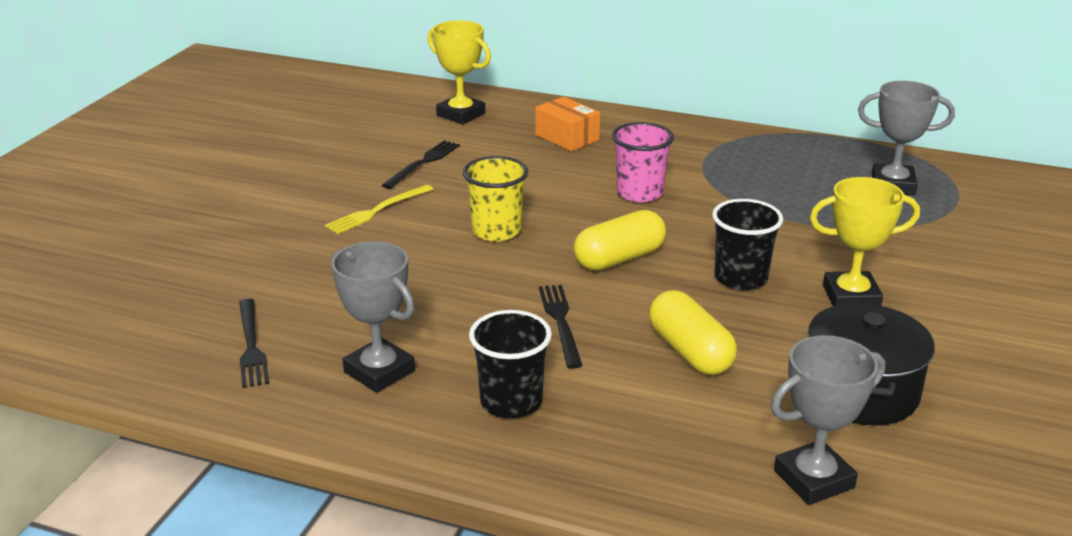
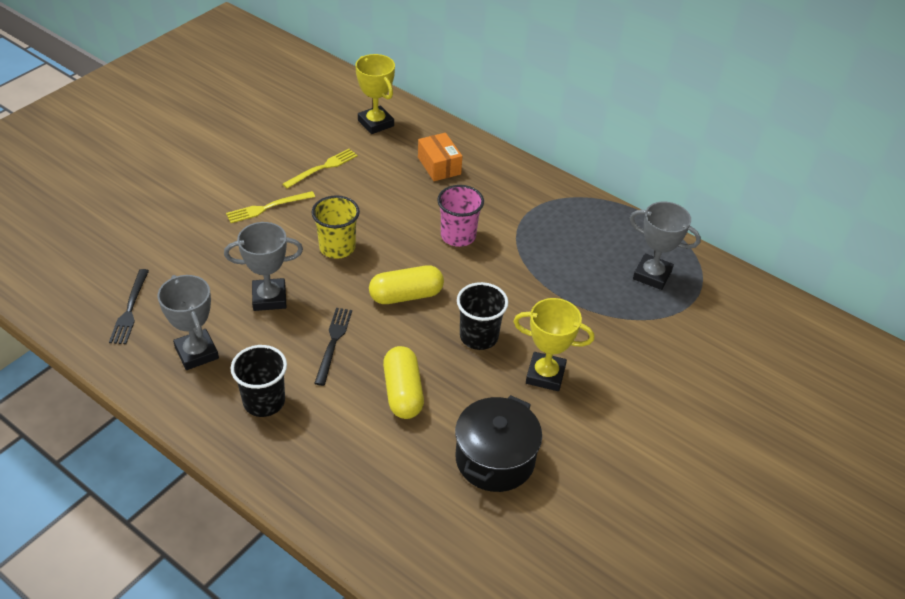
camera: 15 degrees right, 15 degrees up
(423, 163) = (322, 168): black fork -> yellow fork
(813, 479) = (416, 520): grey trophy -> grey trophy (269, 298)

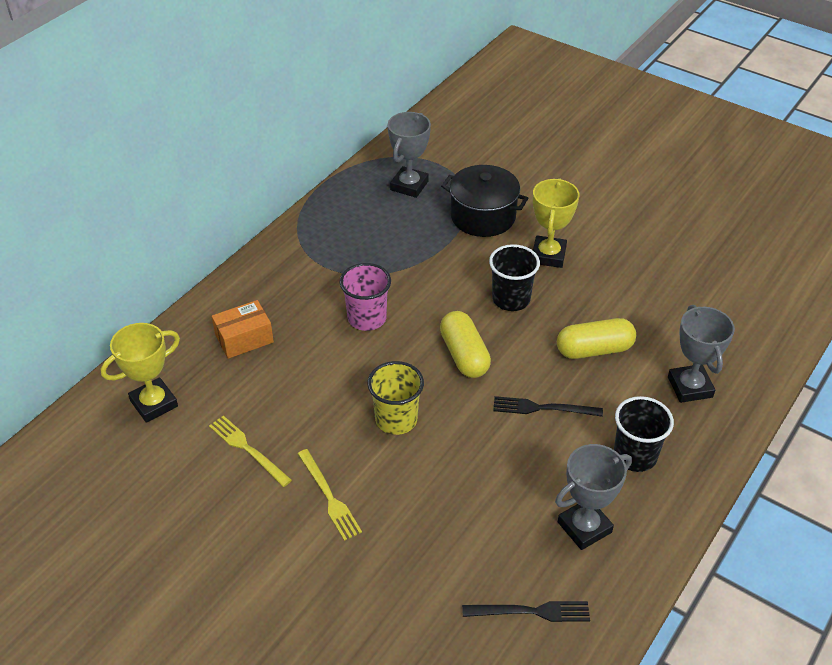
camera: 90 degrees left, 0 degrees up
(269, 298) = (487, 472): grey trophy -> grey trophy (690, 387)
(495, 459) = (651, 286): black pot -> black pot (483, 216)

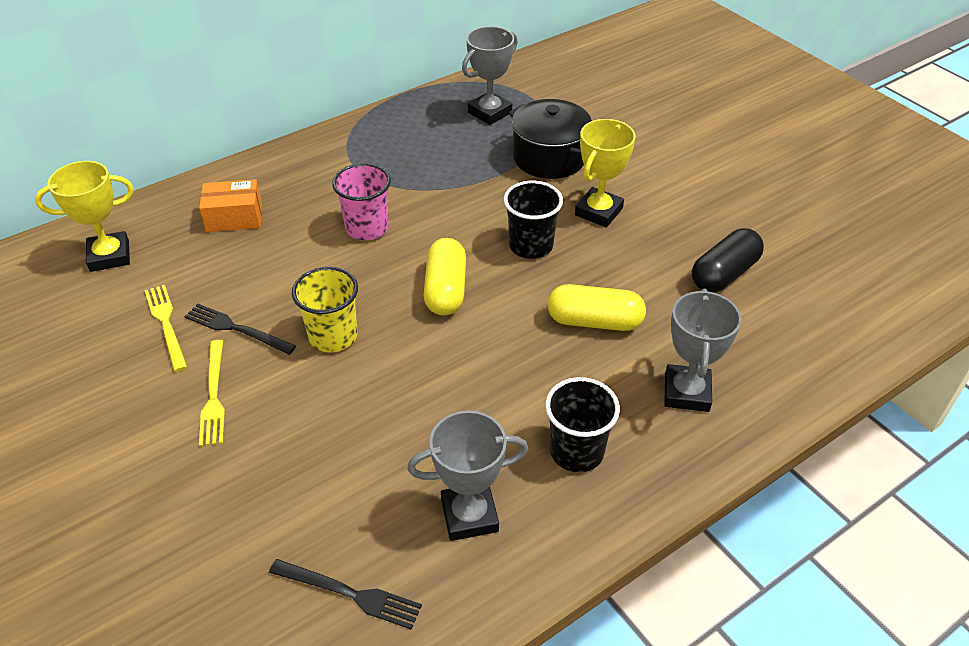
camera: 20 degrees right, 0 degrees up
(543, 408) = (499, 368): black fork -> black fork (236, 329)
(670, 284) = (724, 274): none -> black capsule

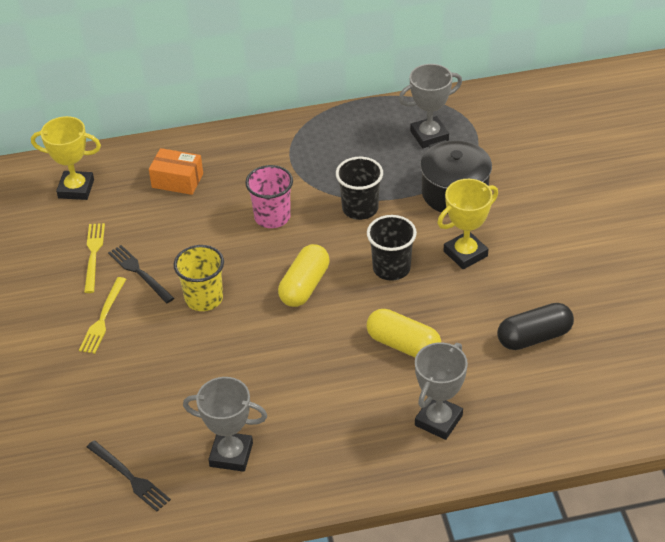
camera: 25 degrees right, 0 degrees up
(576, 451) = (330, 436): black cup -> black cup (360, 208)

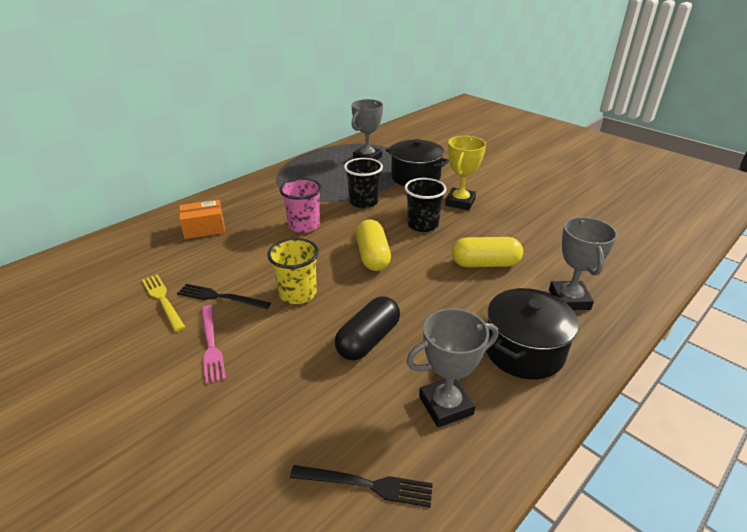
camera: 35 degrees left, 10 degrees down
(76, 189) = (110, 261): yellow trophy -> none
(103, 318) = (211, 345): yellow fork -> pink fork
(339, 445) = (524, 350): none -> black pot
(534, 337) = (558, 228): black capsule -> black capsule (368, 340)

